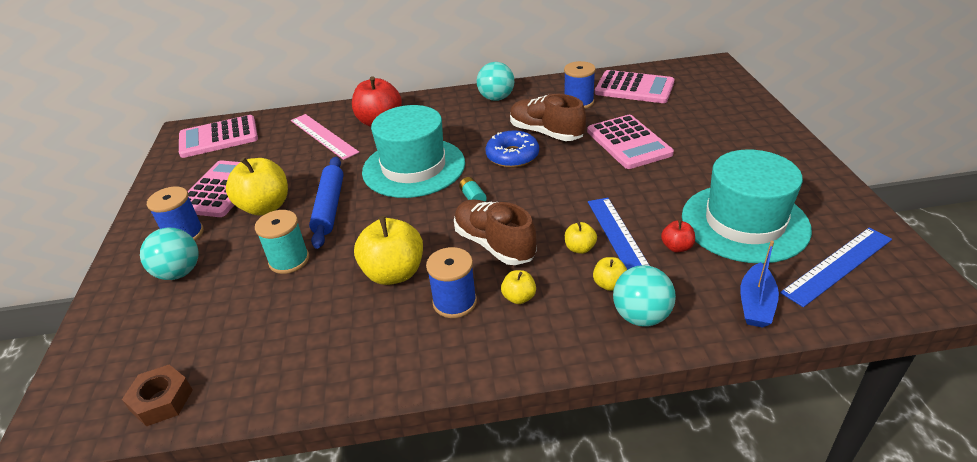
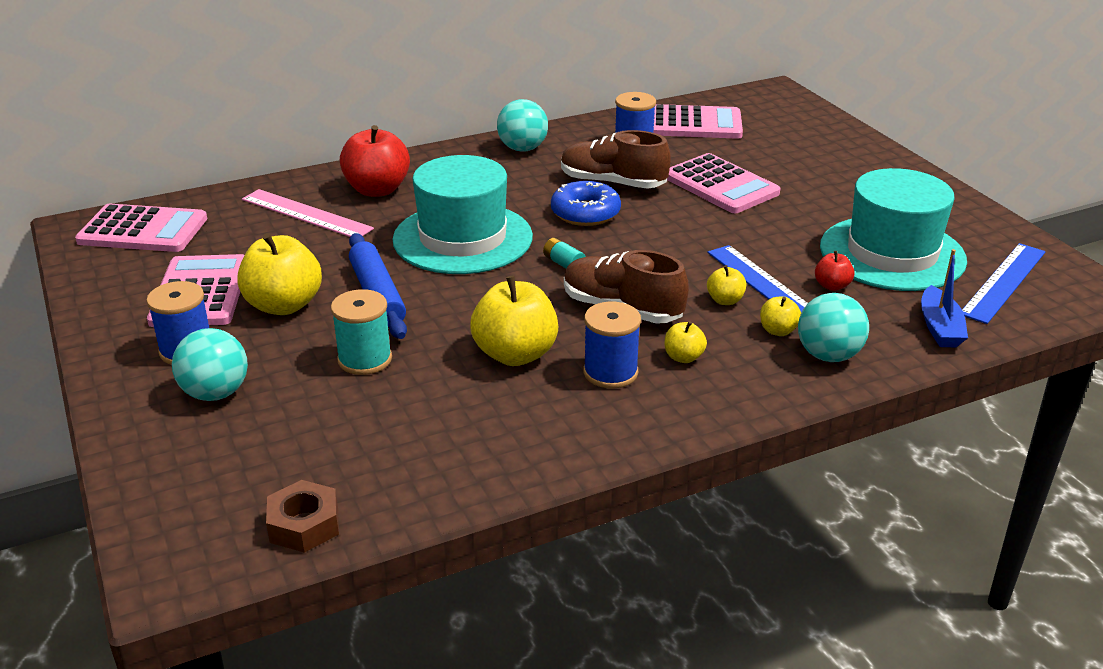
camera: 20 degrees left, 5 degrees down
(219, 137) = (143, 230): pink calculator -> pink calculator turned 135 degrees counterclockwise

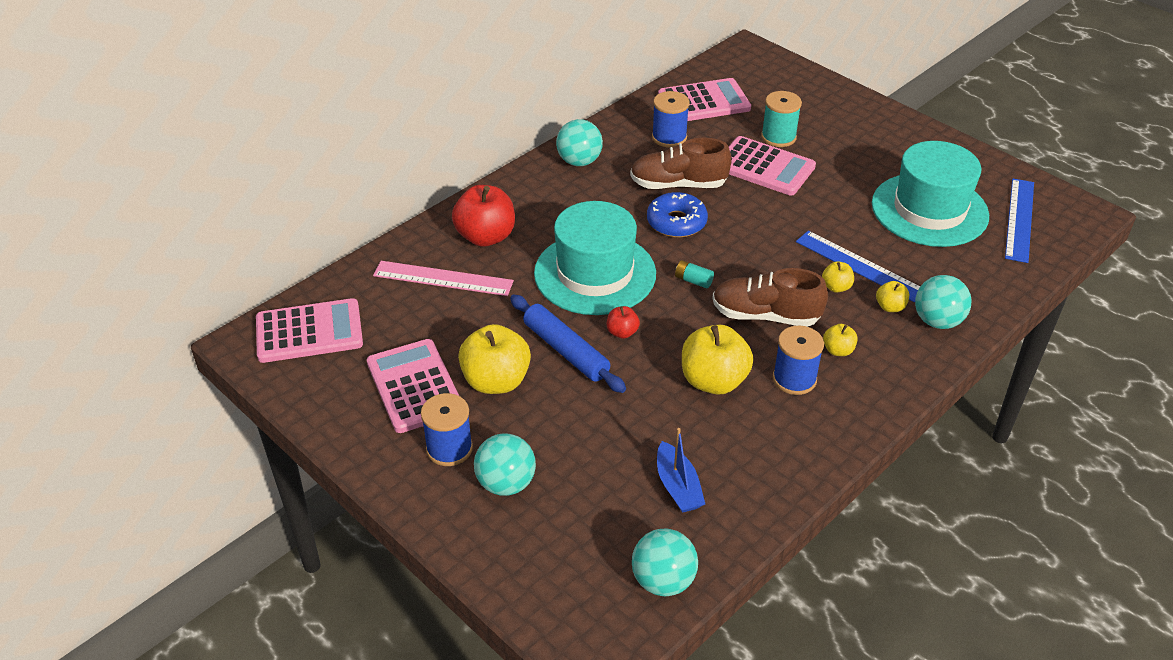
camera: 20 degrees left, 10 degrees up
(304, 525) = (663, 581): brown nut -> turquoise ball
(365, 359) = (601, 417): turquoise spool -> turquoise spool (778, 137)
(832, 286) = (904, 253): red apple -> red apple (622, 332)
(939, 327) = (998, 274): blue boat -> blue boat (678, 486)

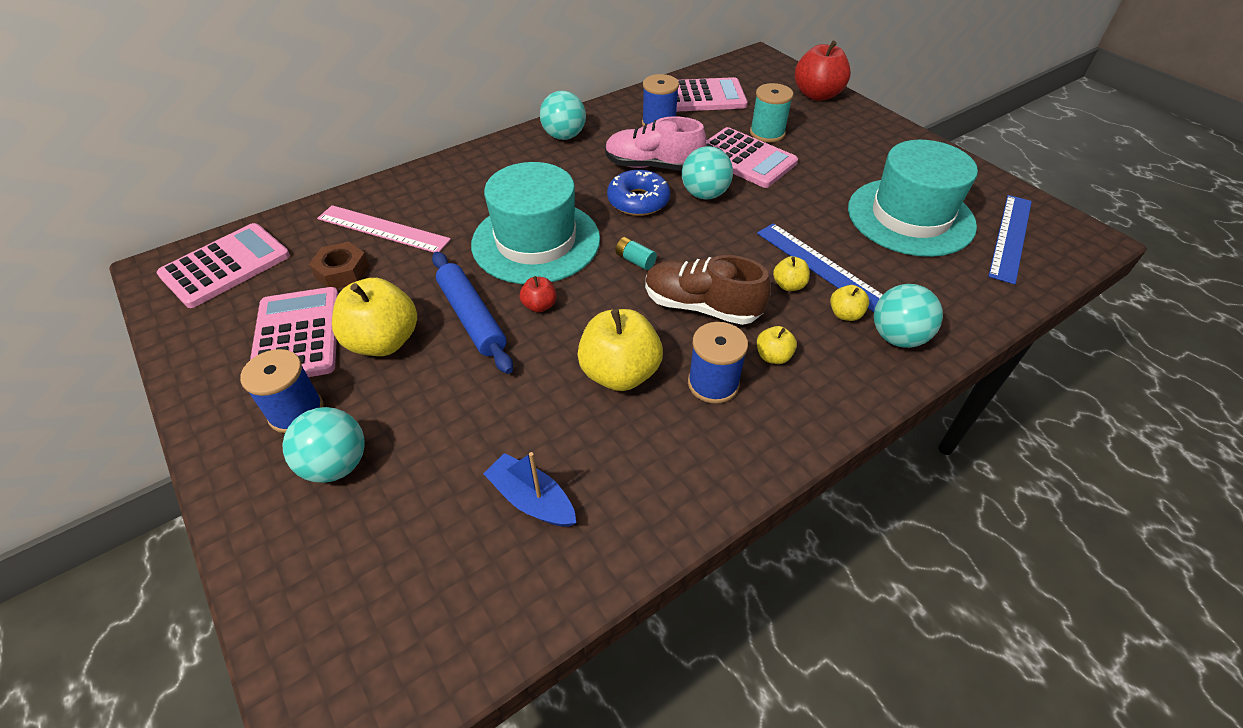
camera: 10 degrees right, 5 degrees up
(309, 332) = (226, 266): pink calculator -> pink calculator turned 45 degrees counterclockwise
(425, 324) = (342, 272): none -> brown nut
(486, 237) = (444, 194): red apple -> red apple (817, 95)
(663, 581) = (464, 632): turquoise ball -> turquoise ball (704, 194)
(678, 185) = (652, 166): brown shoe -> pink shoe
(678, 486) = (532, 500): blue boat -> blue boat turned 135 degrees clockwise

